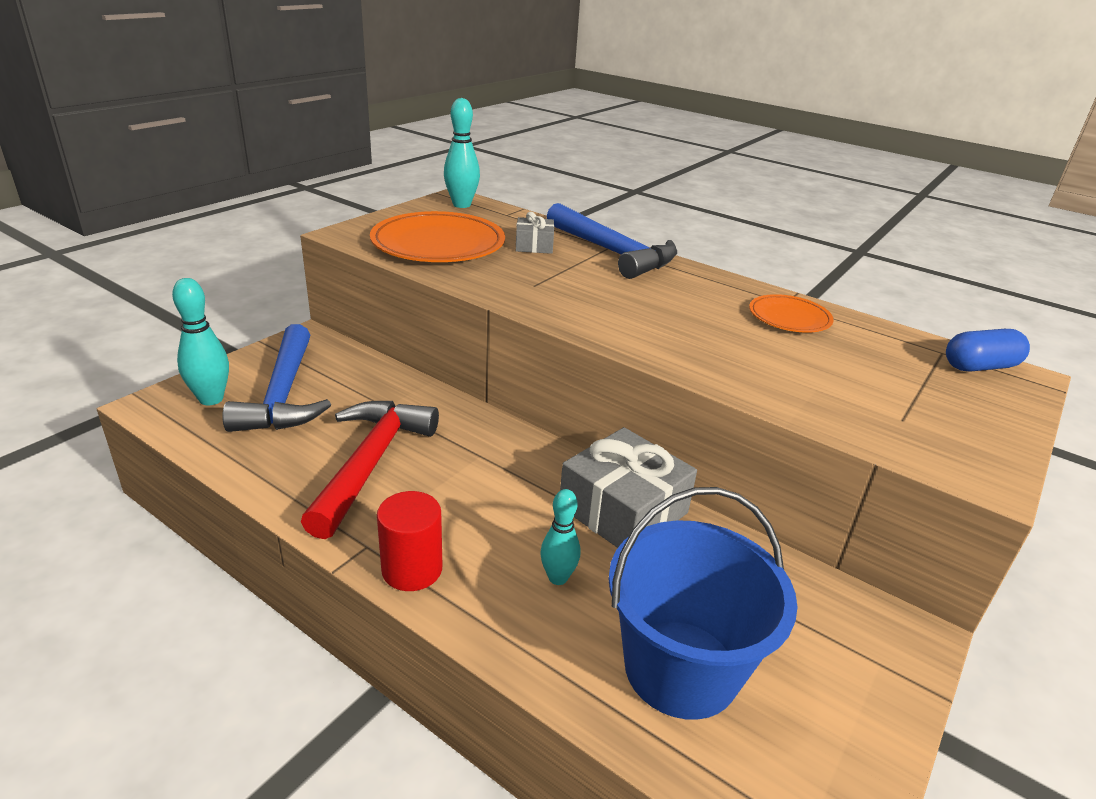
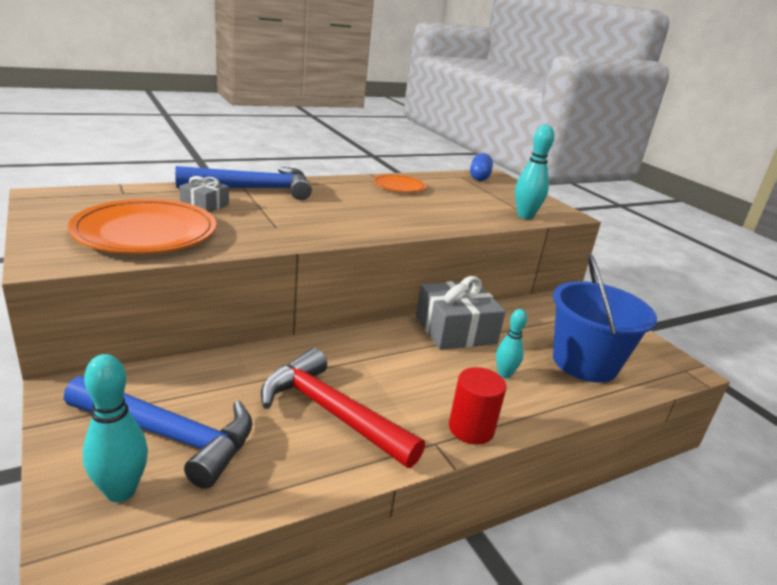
camera: 65 degrees left, 5 degrees down
(461, 205) = (68, 199): turquoise bowling pin -> turquoise bowling pin (525, 216)

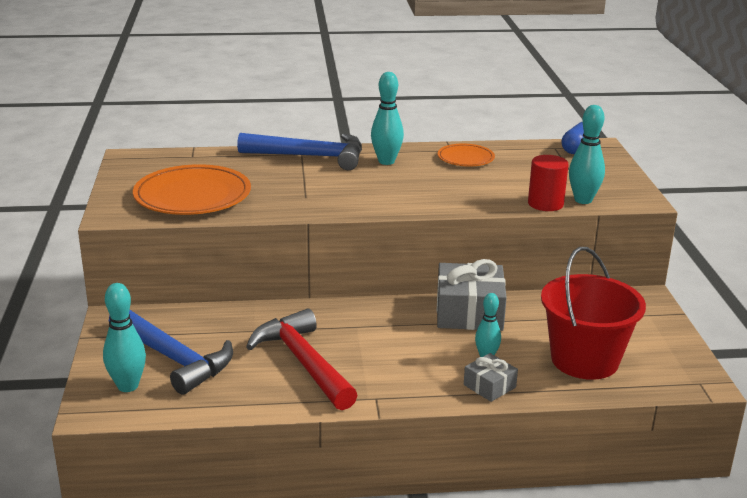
camera: 25 degrees right, 0 degrees up
(205, 205) = (255, 171): grey gift -> grey gift (489, 386)
(331, 191) = (386, 161): none -> turquoise bowling pin
(471, 429) = (416, 393): red cylinder -> red cylinder (545, 204)
(585, 363) = (584, 360): blue bucket -> red bucket

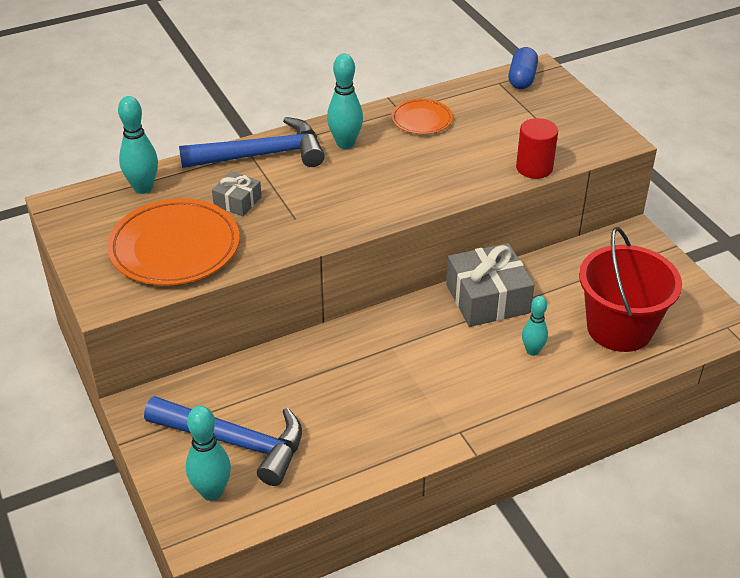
camera: 20 degrees left, 15 degrees up
(304, 362) = (368, 408): red hammer -> none
(489, 386) = (553, 385): grey gift -> grey gift (237, 201)
(583, 200) = (565, 153): turquoise bowling pin -> turquoise bowling pin (143, 188)

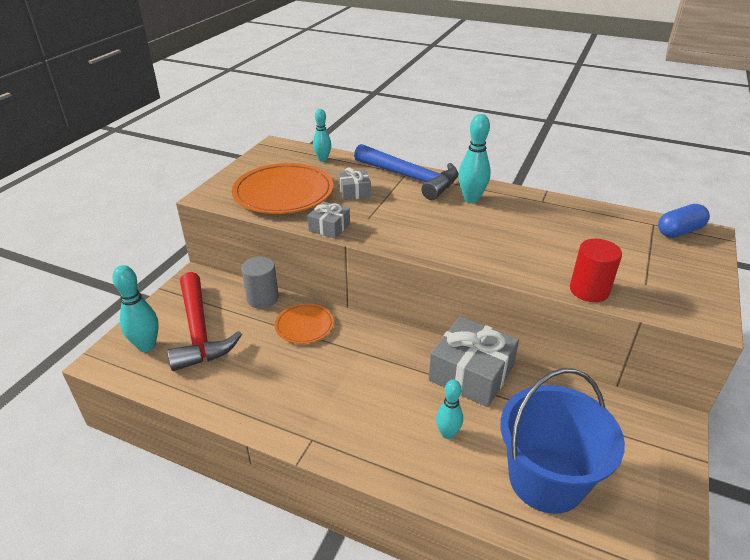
camera: 50 degrees right, 5 degrees down
(143, 188) = (323, 159): turquoise bowling pin -> turquoise bowling pin, size x0.66
(234, 442) = (199, 331): blue hammer -> red hammer
(239, 372) = (262, 298): none -> grey cylinder
(279, 249) = (329, 227): none -> grey gift
(422, 119) = (549, 214): orange plate -> orange plate (304, 326)
(619, 328) = (546, 479): red bucket -> blue bucket

